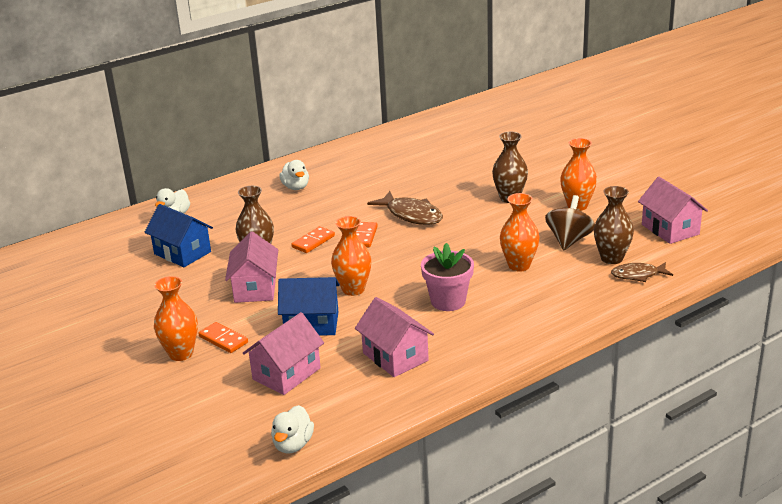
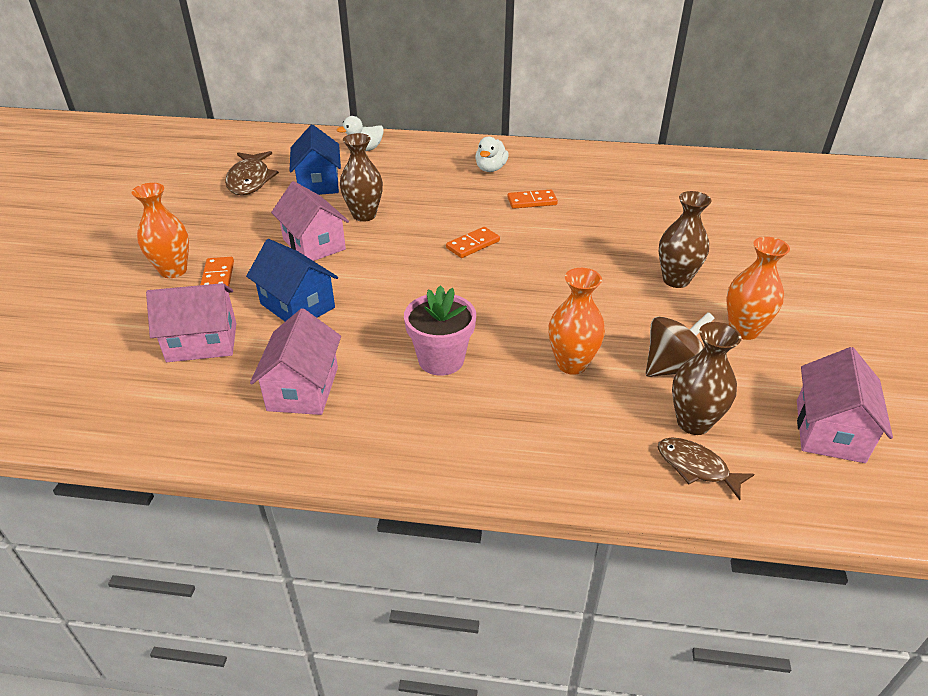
camera: 40 degrees right, 10 degrees up
(255, 288) = (314, 244): pink house -> pink house turned 75 degrees counterclockwise
(293, 445) = (89, 420): white duck -> none
(313, 242) = (425, 226): orange domino -> orange domino (532, 201)
(353, 289) = (382, 292): orange vase -> none
(411, 215) = (548, 246): brown fish -> brown fish (250, 180)

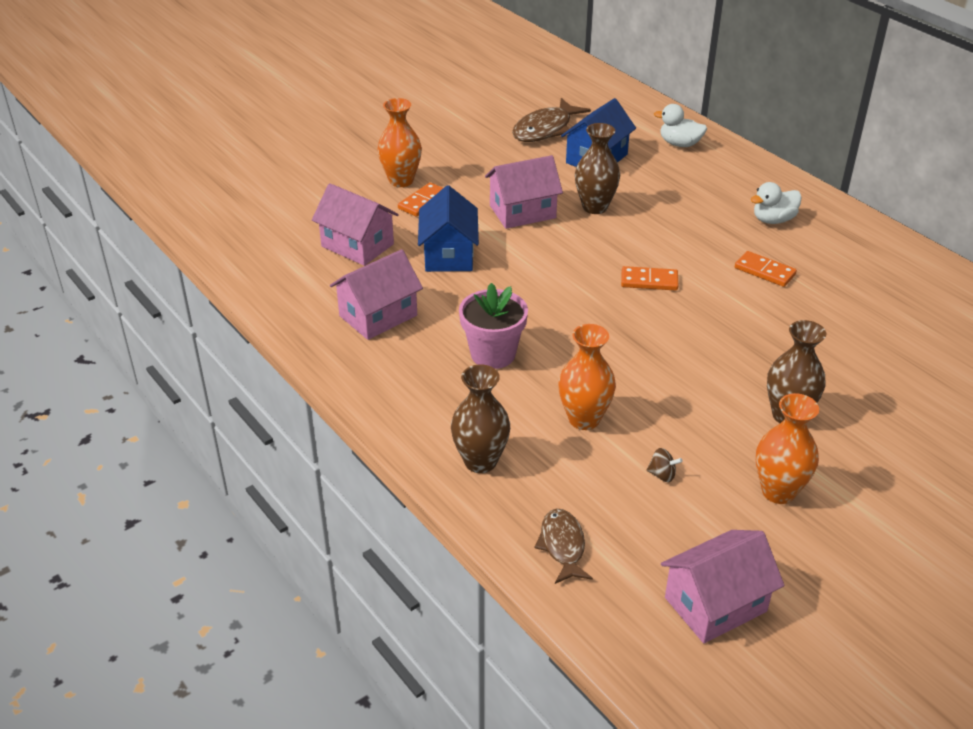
camera: 45 degrees right, 0 degrees up
(314, 244) = (522, 212): pink house -> pink house turned 60 degrees clockwise
(673, 367) = (662, 475): brown spinning top -> brown spinning top, size x0.45
(693, 423) = (611, 519): brown vase -> brown vase (480, 461)

